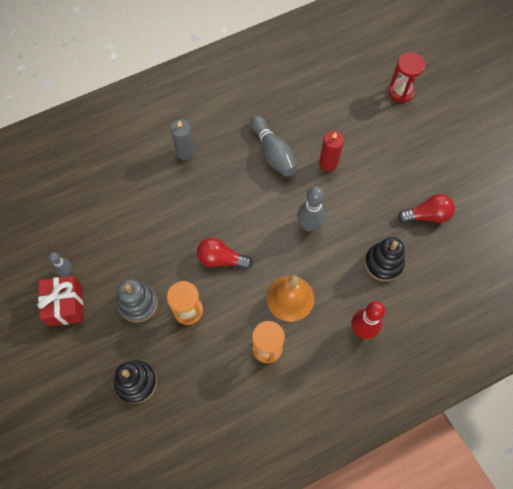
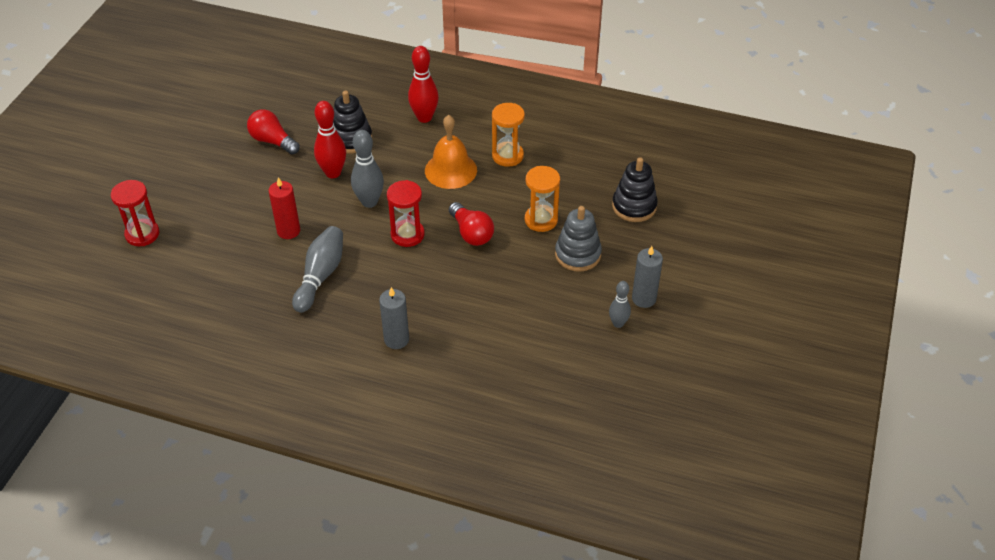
camera: 135 degrees left, 20 degrees down
(66, 305) = (644, 299): red gift -> grey candle
(258, 222) = (407, 235): none -> red hourglass
(359, 226) = (333, 173): none -> red bowling pin

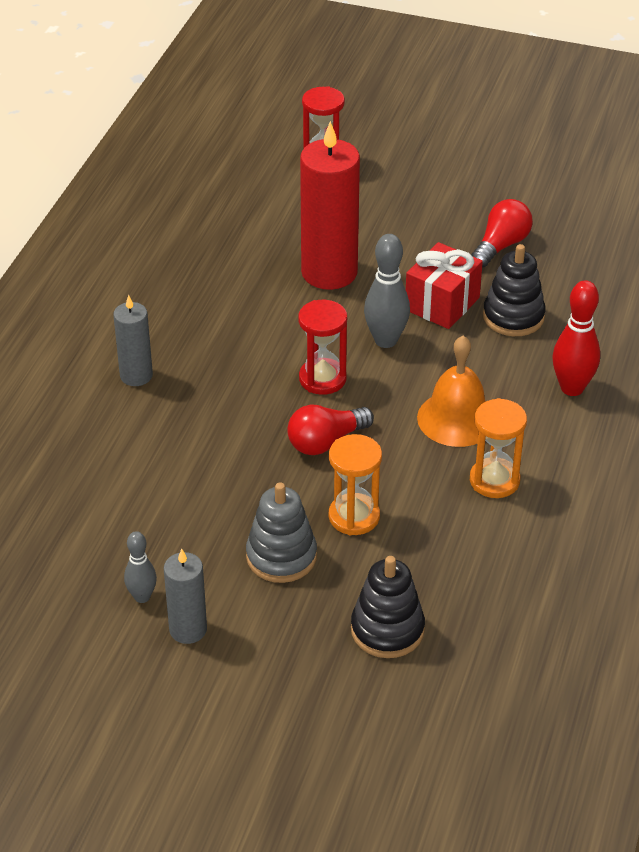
camera: 90 degrees right, 5 degrees down
(288, 231) = (329, 272): red candle -> red candle, size x1.83
(320, 276) = (249, 305): grey bowling pin -> none
(333, 173) = (442, 304): red bowling pin -> red gift

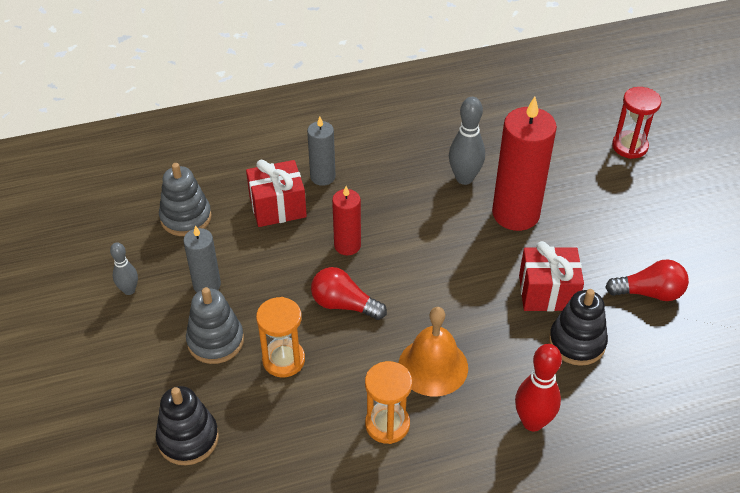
camera: 55 degrees right, 5 degrees up
(81, 506) = (186, 217): none -> grey stacking toy
(143, 428) = (277, 207): none -> red gift
(188, 629) = (116, 329): grey candle -> grey candle (207, 285)
(251, 403) = (347, 245): none -> red candle
(322, 379) = (404, 269): red hourglass -> none
(385, 340) = (476, 282): grey bowling pin -> grey bowling pin (464, 178)

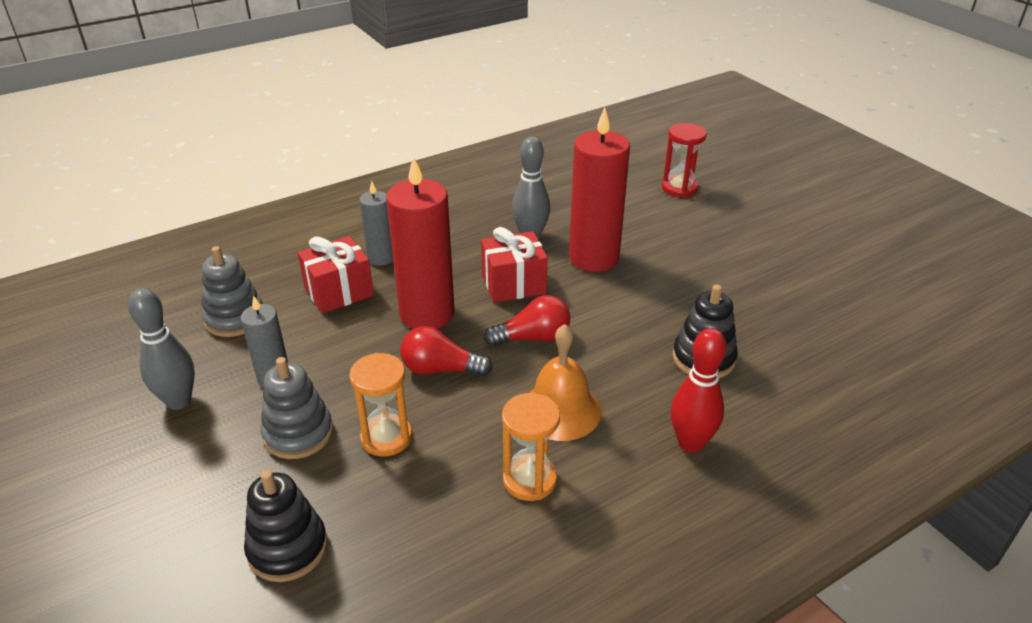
camera: 15 degrees left, 10 degrees down
(129, 290) = (179, 401): grey bowling pin -> grey bowling pin, size x1.64
(347, 245) = (427, 314): red candle -> red candle, size x1.83
(547, 292) = (654, 319): red gift -> red gift (513, 284)
(649, 293) = (754, 302): red light bulb -> red light bulb (533, 338)

